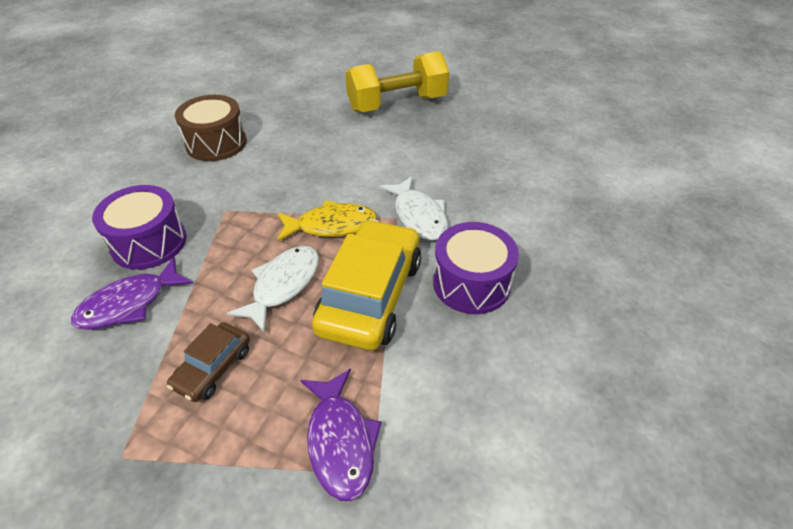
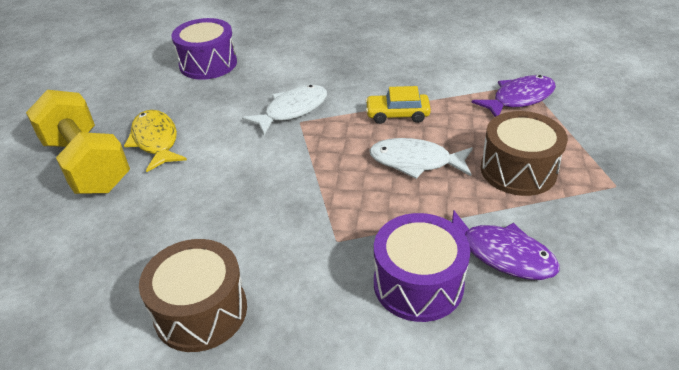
camera: 105 degrees left, 5 degrees down
(213, 368) = (518, 170): brown car -> brown drum
(331, 225) = (327, 156): yellow fish -> yellow fish (156, 141)
(370, 295) = (397, 114): yellow car -> yellow car, size x0.51
(471, 283) = (358, 74): purple drum -> purple drum (208, 64)

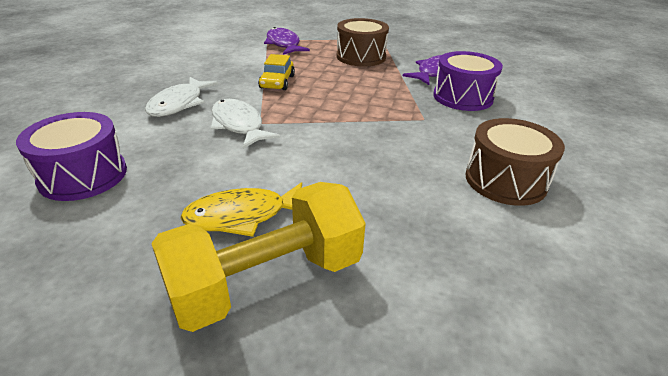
camera: 85 degrees left, 5 degrees down
(415, 162) = (341, 83): white fish -> white fish (179, 104)

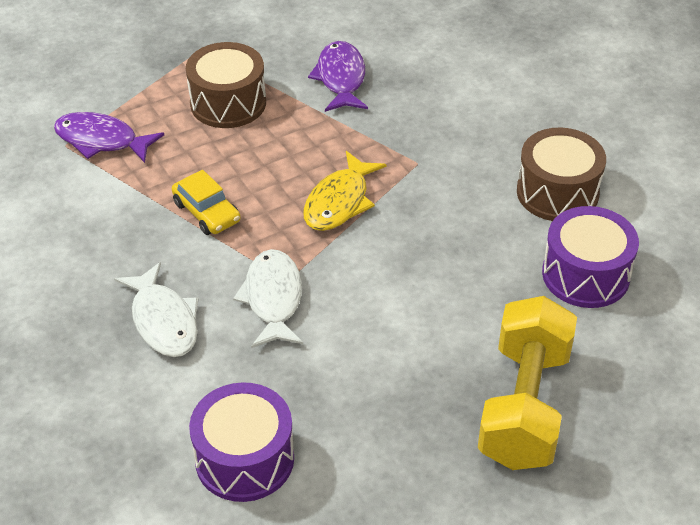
camera: 45 degrees left, 10 degrees up
(238, 125) = (273, 299): white fish -> white fish turned 75 degrees clockwise
(243, 216) = (433, 378): yellow fish -> yellow fish (339, 202)
(462, 97) = (412, 104): purple drum -> purple drum (585, 275)

